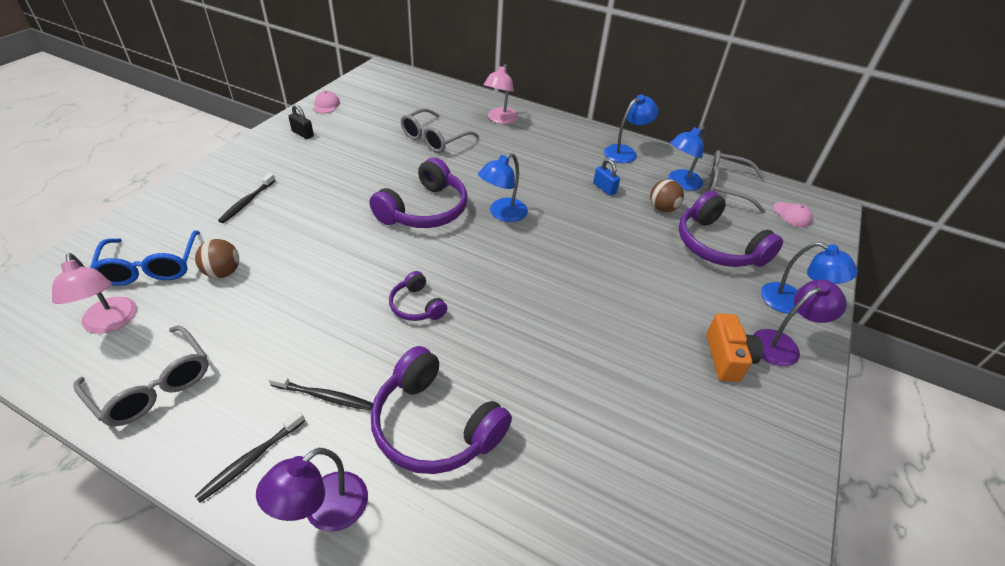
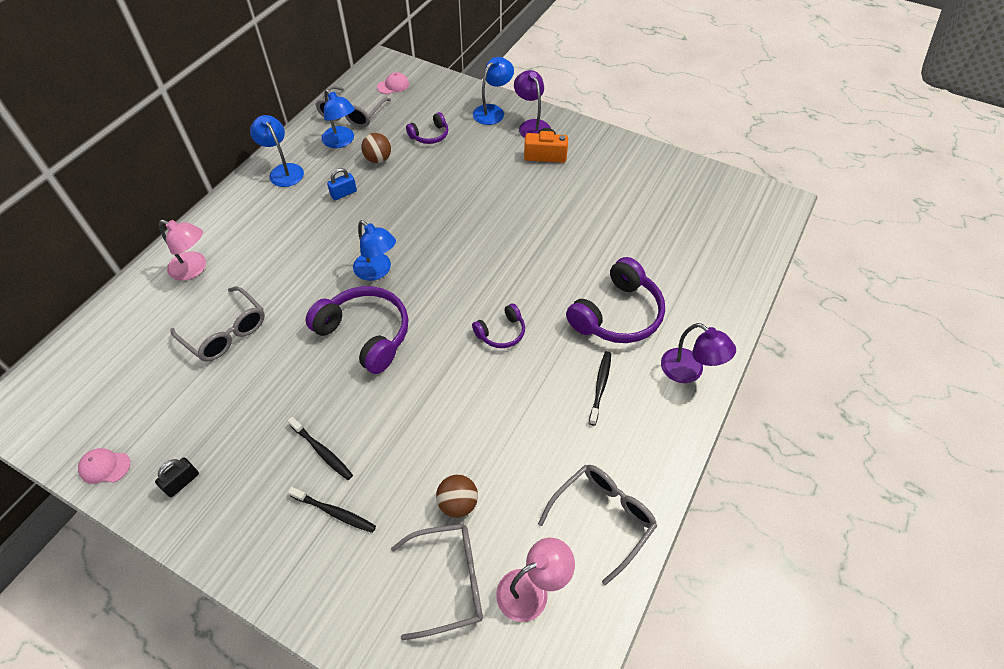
camera: 85 degrees left, 10 degrees up
(151, 267) = (448, 582): blue glasses -> grey glasses
(251, 459) = (660, 424): black toothbrush -> black toothbrush (322, 451)
(718, 246) = (430, 135): purple headphones -> purple headphones, size x0.53

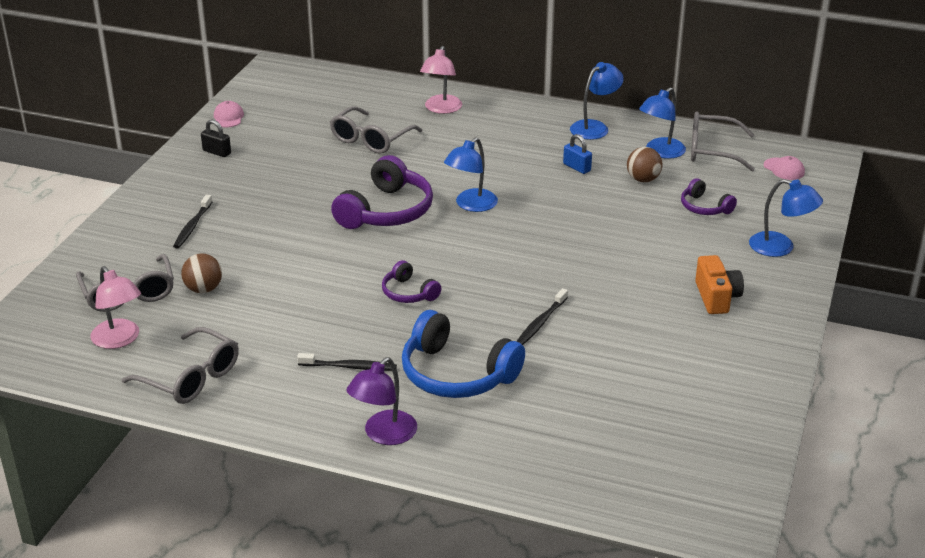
camera: 80 degrees right, 20 degrees down
(322, 451) = (251, 210): black toothbrush -> black toothbrush (541, 322)
(532, 126) = (769, 281): purple lamp -> none
(617, 314) = (456, 374): purple headphones -> blue headphones

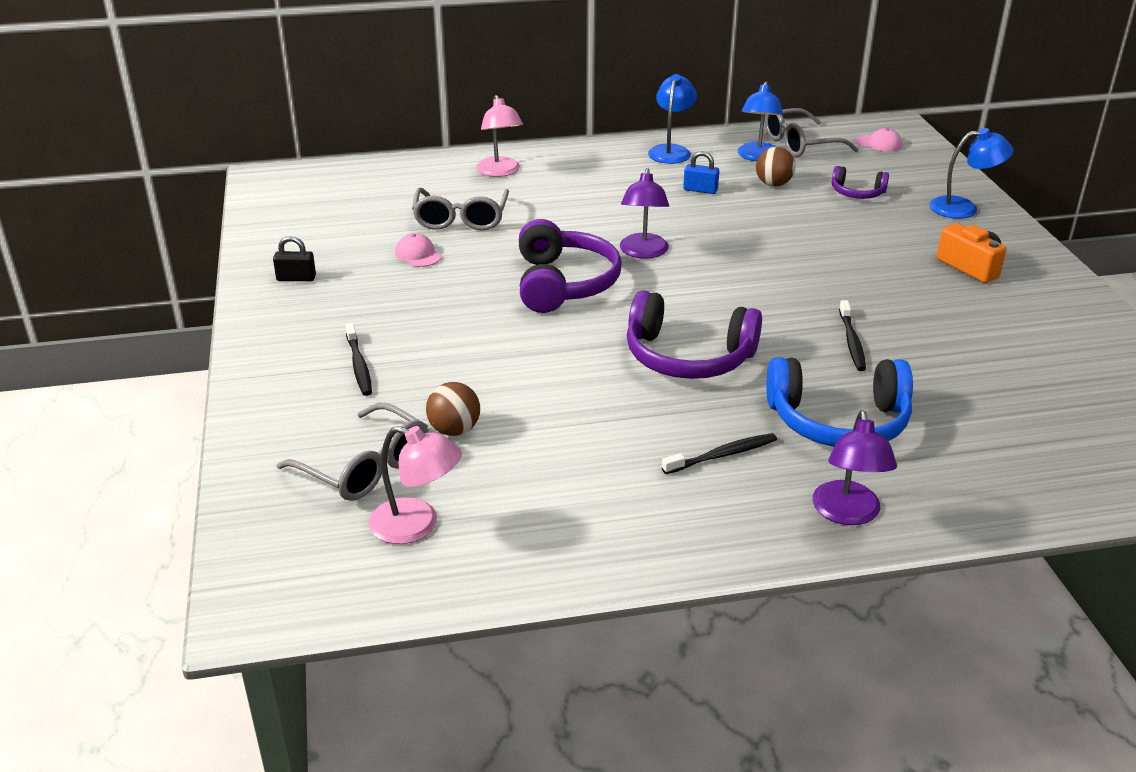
camera: 30 degrees left, 0 degrees up
(190, 377) = (557, 536): grey glasses -> none
(228, 117) = (268, 239): pink cap -> pink cap (418, 254)
(408, 293) = (688, 357): purple headphones -> purple headphones, size x1.89
(471, 205) = (643, 252): blue lamp -> purple lamp

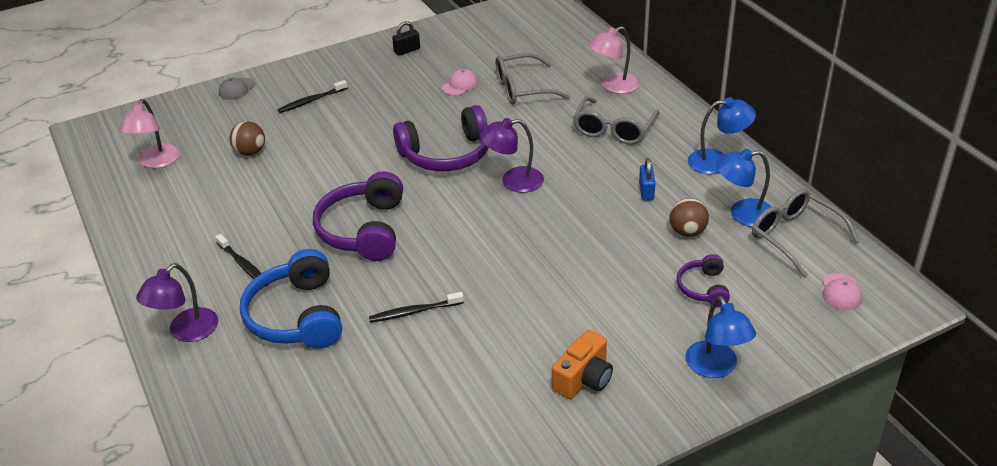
camera: 75 degrees right, 5 degrees up
(263, 430) = (237, 89): none -> grey cap
(296, 278) = (407, 50): black padlock -> black padlock turned 75 degrees clockwise
(364, 466) = (208, 131): grey glasses -> grey glasses (614, 129)
(847, 514) = (186, 332): purple lamp -> purple lamp turned 45 degrees counterclockwise

